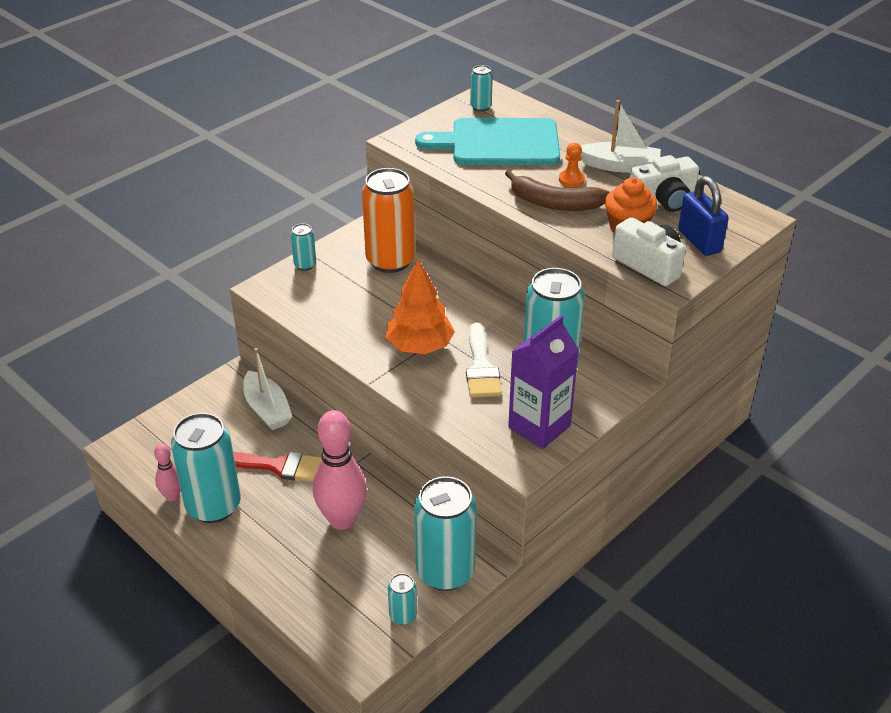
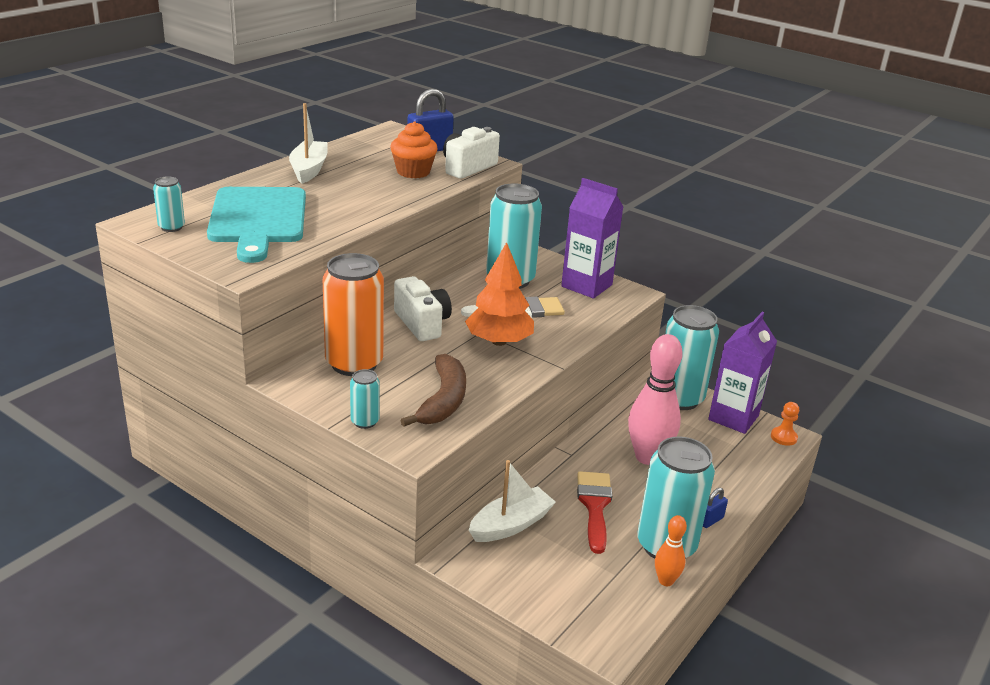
camera: 100 degrees left, 10 degrees down
(172, 496) = (666, 581): pink bowling pin -> orange bowling pin
(237, 547) = (710, 520): none -> blue padlock
(403, 616) = (733, 417): turquoise can -> purple carton
(554, 203) = (376, 197): brown banana -> brown banana (443, 400)
(571, 179) = (333, 189): orange pawn -> orange pawn (783, 437)
(663, 201) = (370, 157): white camera -> white camera (422, 323)

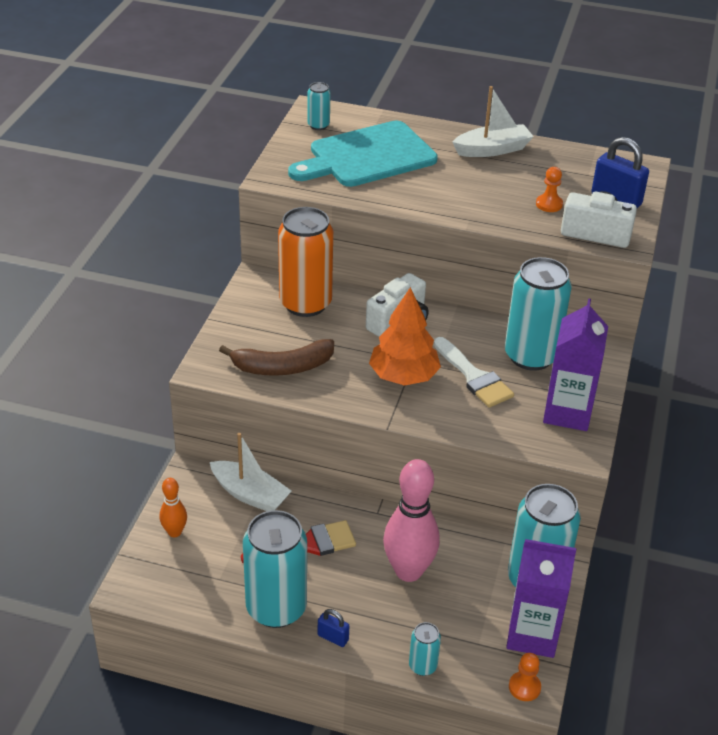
camera: 70 degrees right, 10 degrees up
(365, 422) = (226, 333): turquoise can -> turquoise can (422, 666)
(413, 172) = (549, 204): orange cupcake -> orange pawn
(666, 581) = (227, 616): orange bowling pin -> orange bowling pin (174, 532)

